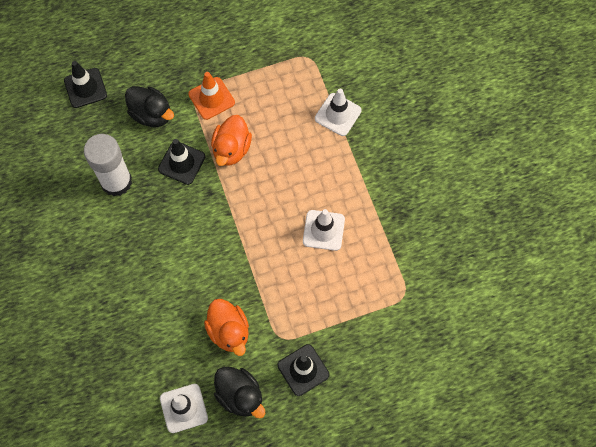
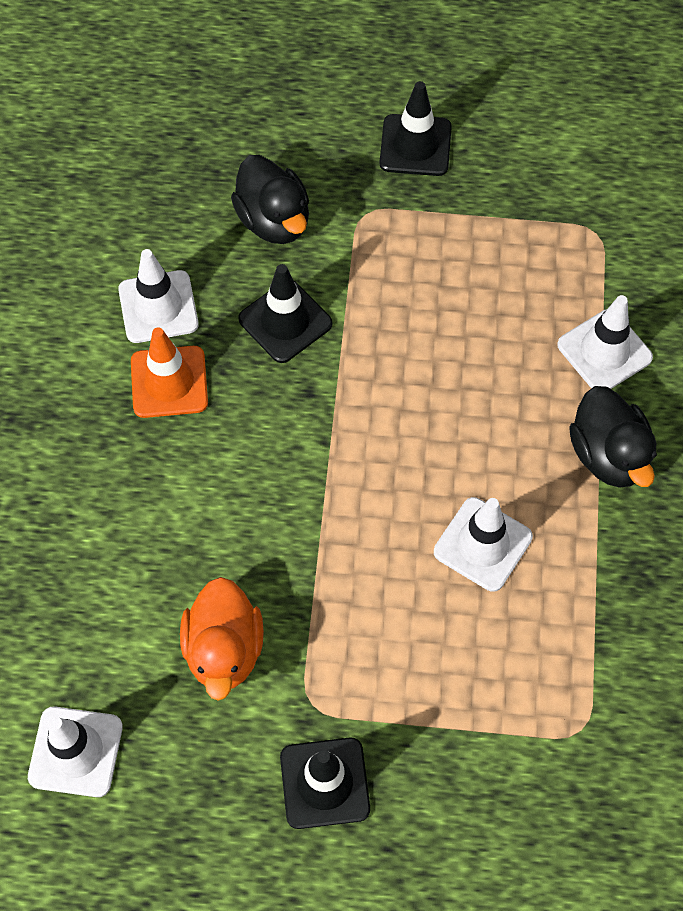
camera: 25 degrees right, 5 degrees down
(85, 88) = (185, 134): black traffic cone -> black traffic cone (415, 145)
(116, 181) = (158, 307): white glue stick -> white traffic cone
(211, 98) = (390, 234): orange traffic cone -> orange traffic cone (169, 382)
(231, 149) = (383, 334): orange duck -> none
(240, 395) = (187, 776): black duck -> black duck (608, 455)

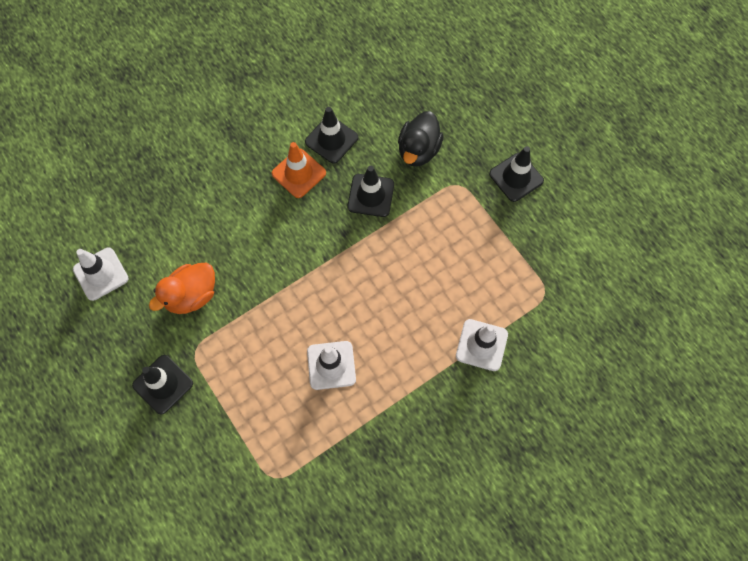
camera: 50 degrees right, 5 degrees up
(158, 307) = (331, 140): white traffic cone -> black traffic cone
(608, 455) = (426, 388): black duck -> none

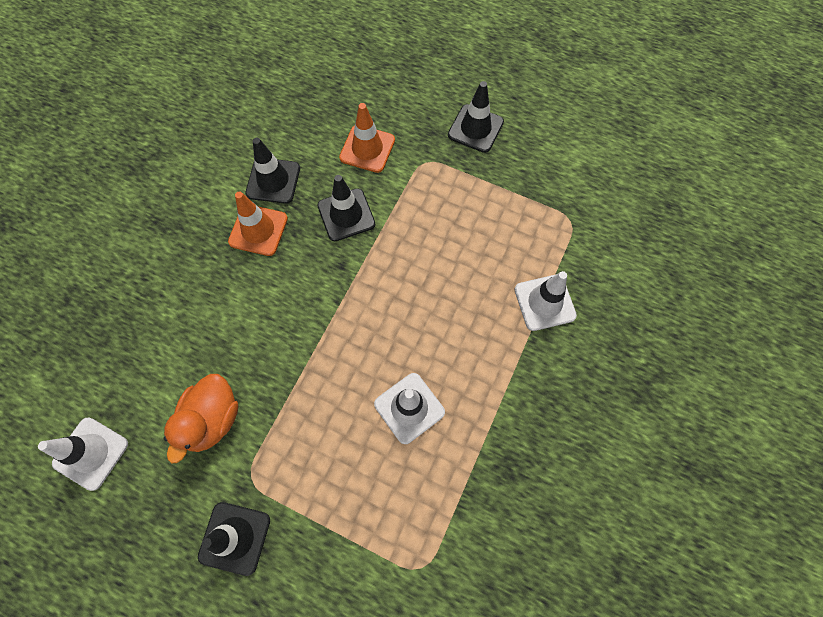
camera: 30 degrees left, 0 degrees up
(418, 150) = (367, 149): black duck -> orange traffic cone

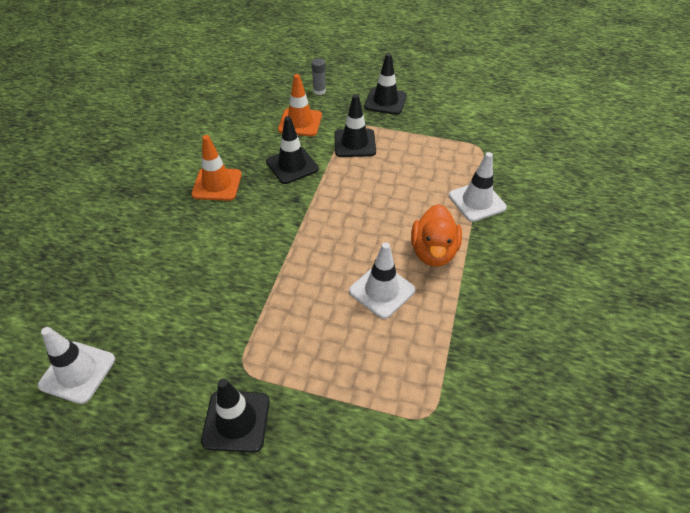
camera: 10 degrees left, 20 degrees down
(212, 419) = (197, 326): orange duck -> orange duck (433, 252)
(273, 181) = (224, 151): black traffic cone -> black traffic cone (355, 143)
(399, 100) = (319, 91): none -> grey glue stick

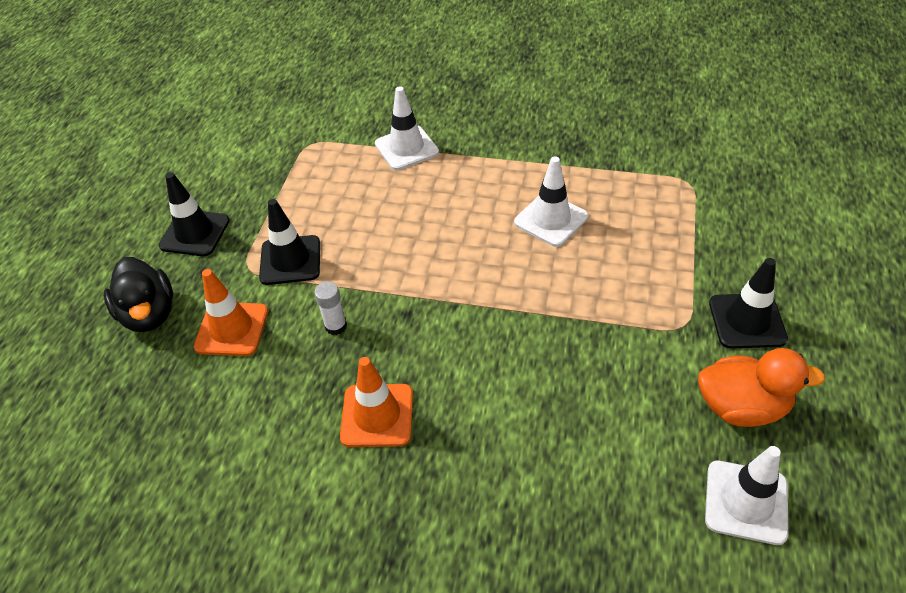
camera: 90 degrees left, 0 degrees up
(292, 165) = (336, 326): black traffic cone -> white glue stick
(319, 91) = (149, 314): grey glue stick -> black duck
(433, 252) = (488, 181): orange duck -> orange duck (742, 407)

